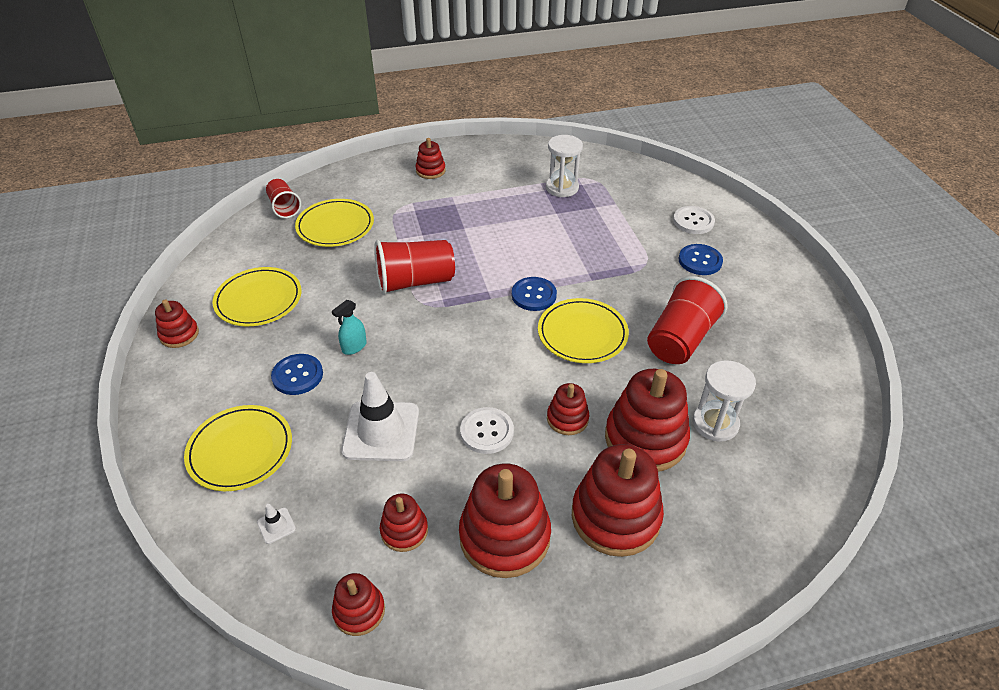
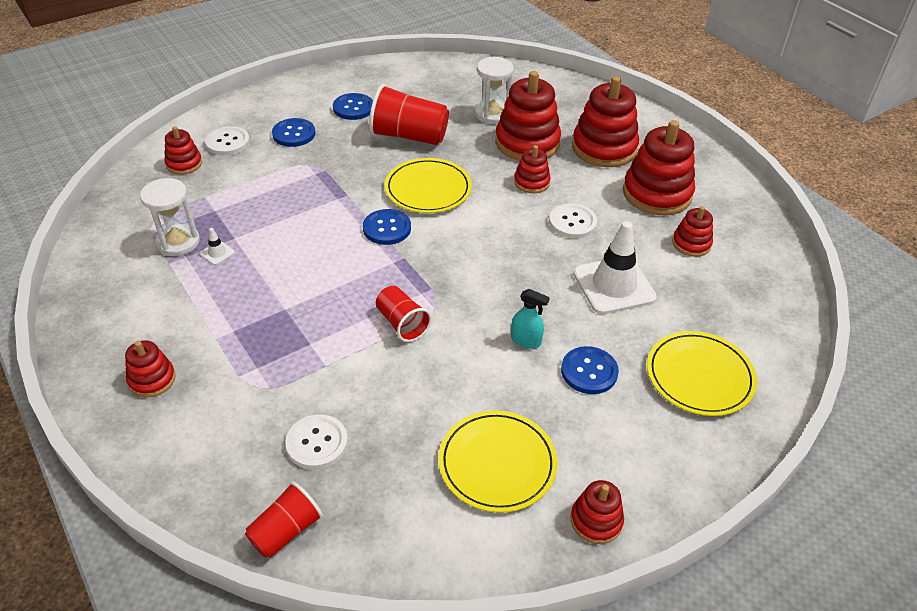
camera: 110 degrees left, 0 degrees up
(276, 525) = (745, 318): white traffic cone -> white traffic cone (217, 253)
(335, 226) = (317, 443): yellow plate -> white button
(359, 611) = (764, 248): red stacking toy -> red stacking toy (184, 164)
(415, 282) = (402, 323): red cup -> red cup, size x0.60
(743, 308) = (353, 108): none -> blue button

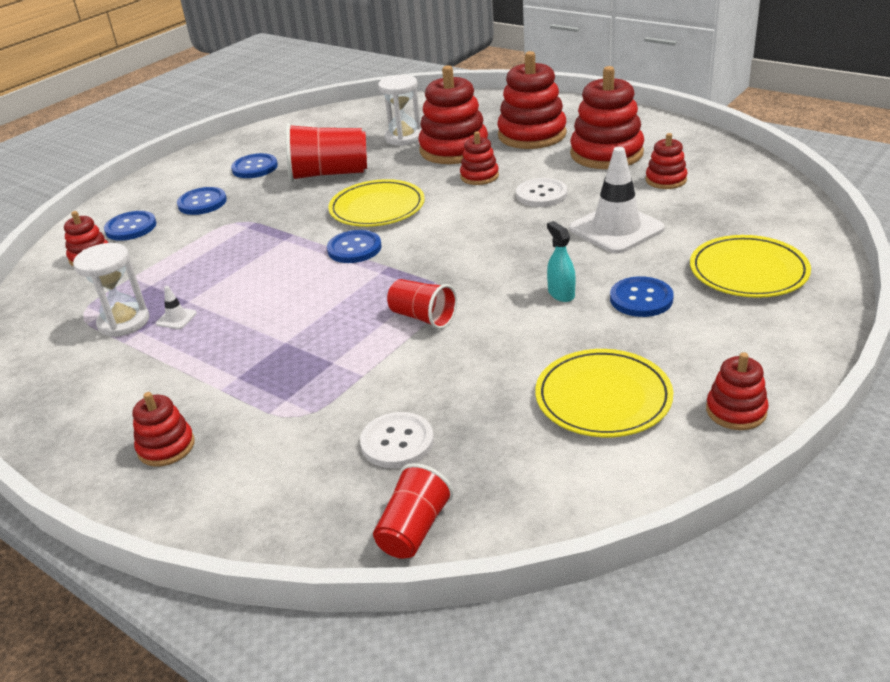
camera: 15 degrees left, 10 degrees down
(227, 142) = (131, 227): white button -> blue button
(526, 340) = (561, 294): turquoise spray bottle -> turquoise spray bottle turned 120 degrees counterclockwise

